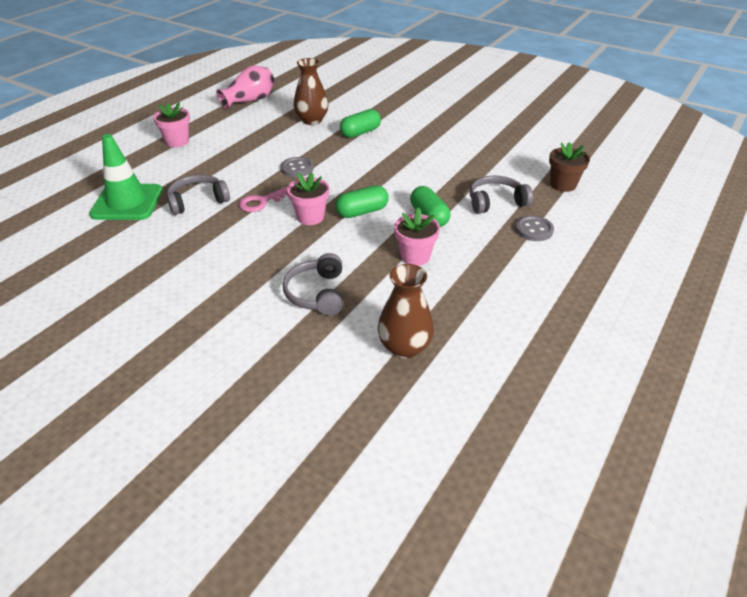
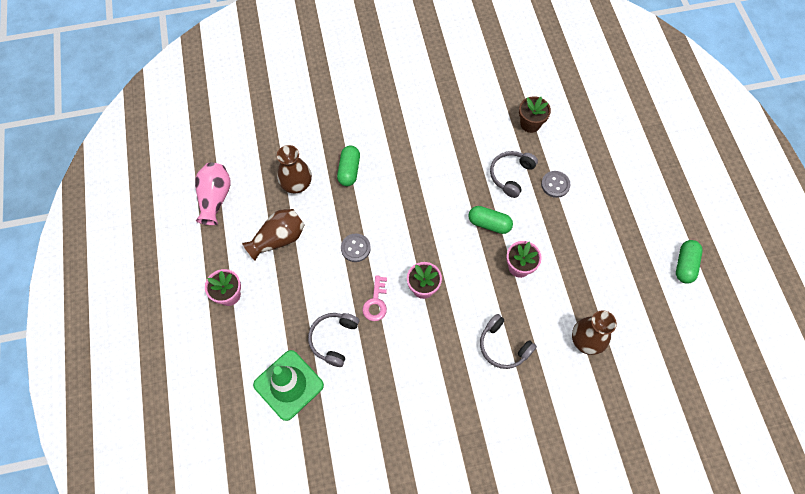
camera: 45 degrees left, 25 degrees up
(254, 136) = (278, 239): none -> brown vase
(362, 212) = (447, 254): green capsule -> green capsule (685, 265)

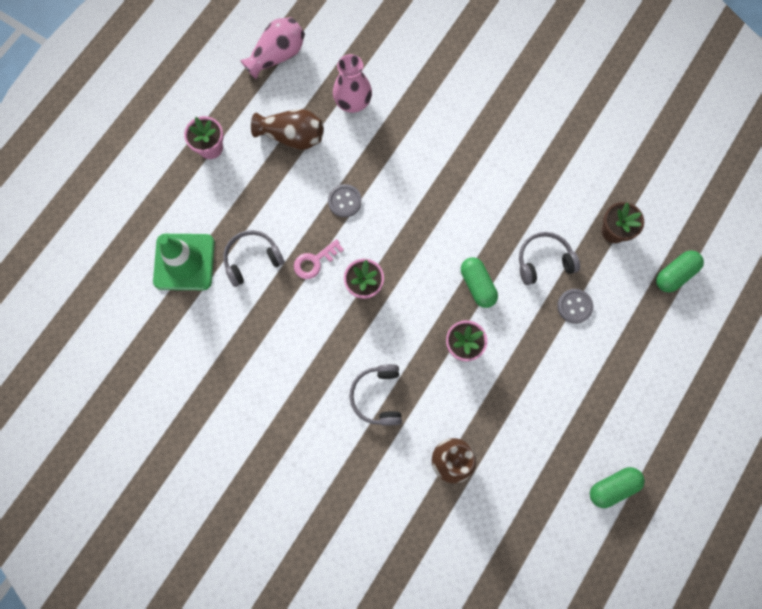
camera: 45 degrees right, 10 degrees up
(296, 184) = (353, 102): brown vase -> pink vase
(349, 170) = (408, 129): green capsule -> green capsule (675, 274)

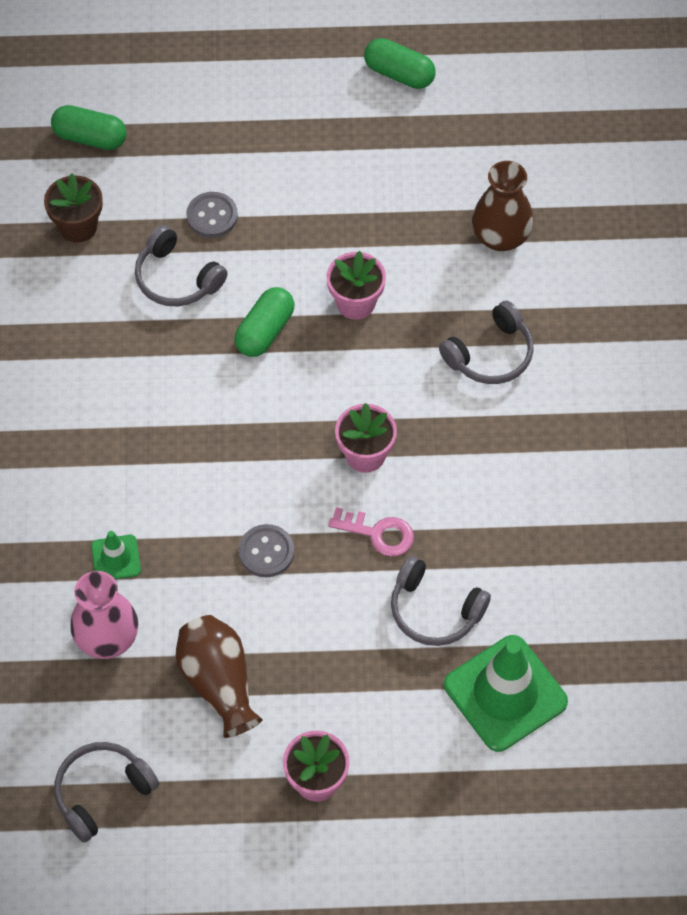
camera: 125 degrees left, 15 degrees down
(277, 56) = (102, 792): pink vase -> grey headphones
(393, 130) = (116, 558): none -> green traffic cone

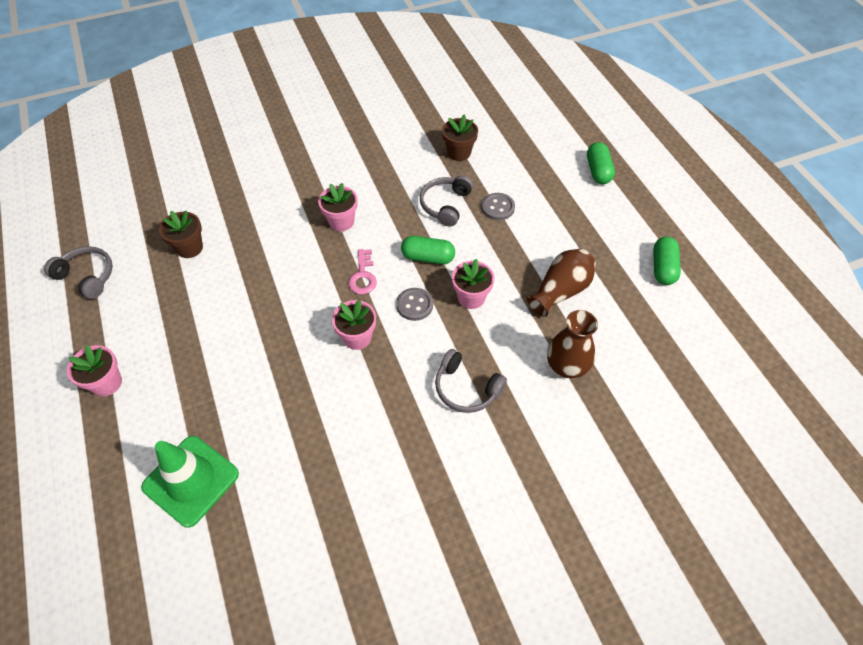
camera: 70 degrees right, 5 degrees down
(90, 137) = (521, 139): green capsule -> green capsule (598, 171)
(107, 638) = (189, 248): pink vase -> brown flower pot
(116, 558) = (244, 235): green traffic cone -> none
(147, 421) = (341, 221): none -> pink flower pot
(218, 682) = (169, 310): brown vase -> brown vase (560, 291)
(266, 552) = (268, 306): grey button -> grey button (414, 305)
(378, 533) = (299, 363): pink key -> pink key (363, 276)
(434, 610) = (248, 414): grey headphones -> none

